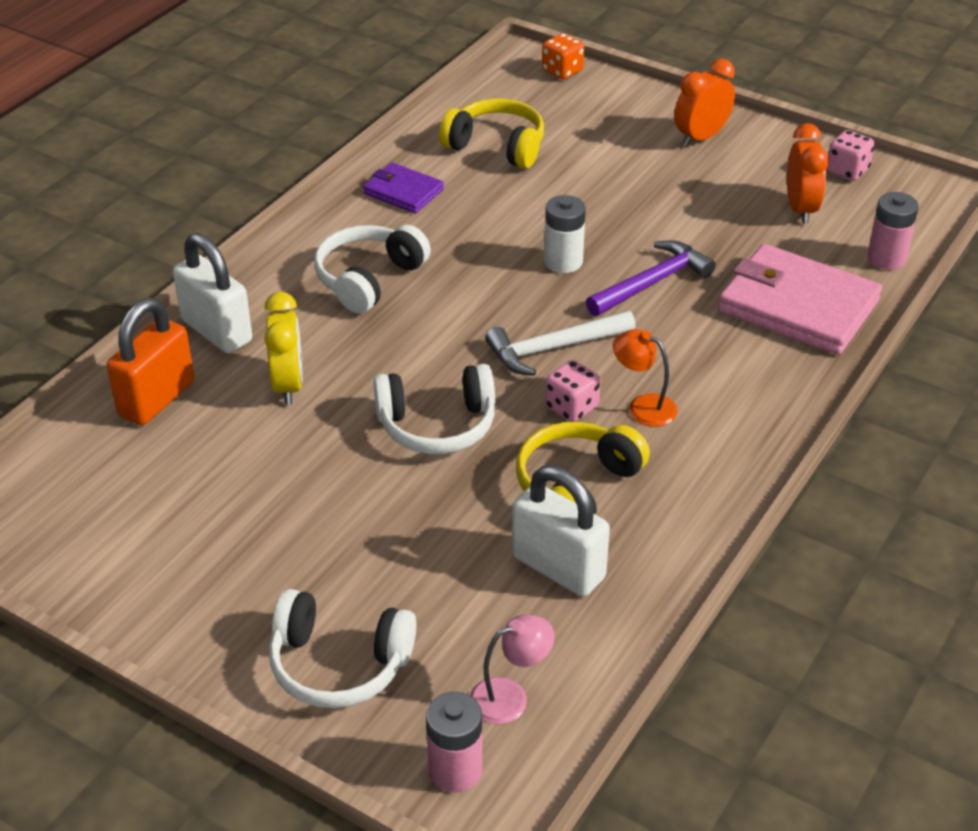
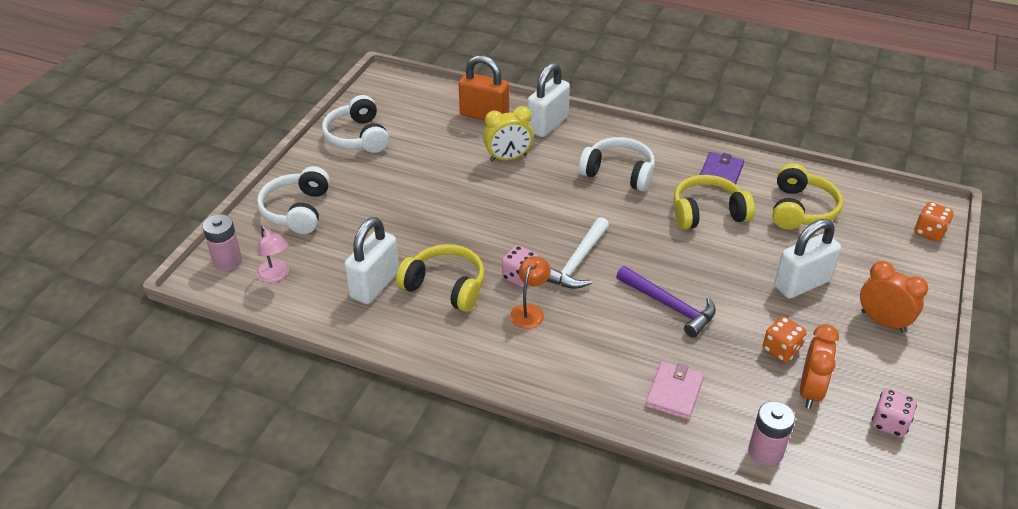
camera: 80 degrees right, 0 degrees up
(437, 425) = (488, 220): white headphones -> white headphones (357, 137)
(482, 218) = (707, 213): none -> yellow headphones
(553, 348) = (577, 262): white hammer -> white hammer turned 120 degrees counterclockwise
(563, 262) = (675, 257): white battery -> none
(631, 176) = (802, 284): none -> white padlock
(737, 215) = (781, 350): none -> orange dice
(797, 306) = (674, 392): pink wallet -> pink wallet, size x0.53
(800, 209) = (810, 391): orange clock -> orange clock turned 60 degrees counterclockwise

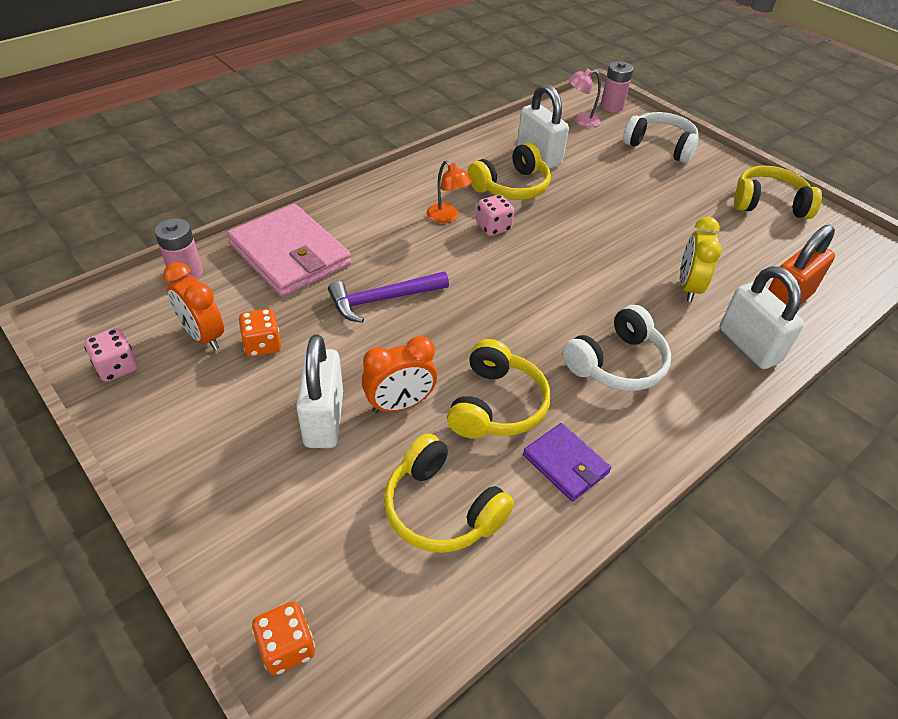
camera: 115 degrees right, 5 degrees up
(357, 137) = (769, 203): white headphones -> yellow headphones
(577, 262) = (487, 267): white hammer -> none
(674, 392) = (290, 254): pink wallet -> pink wallet, size x1.87
(882, 321) = (212, 455): orange clock -> orange clock (400, 404)

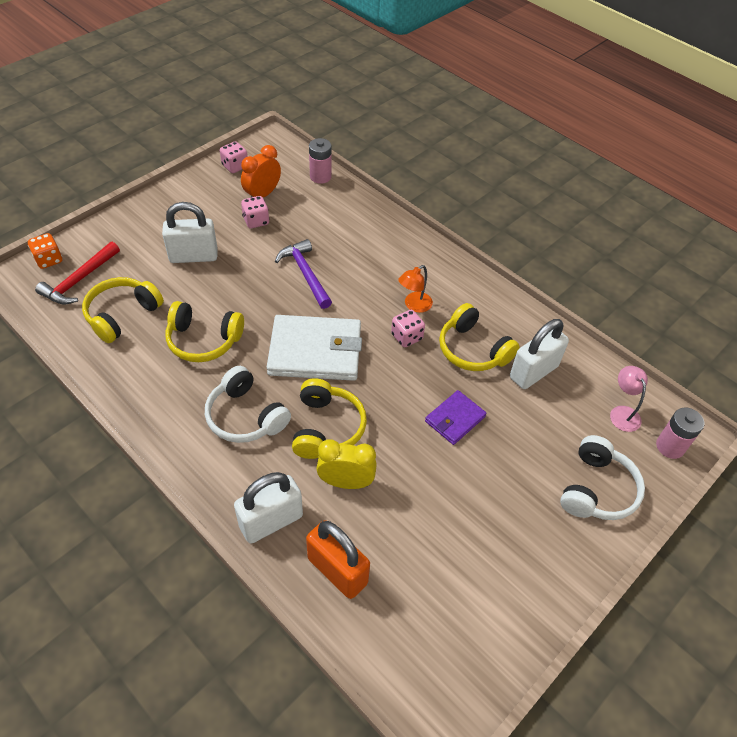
camera: 85 degrees right, 5 degrees up
(263, 345) = (256, 221): orange dice -> pink dice
(290, 254) = (348, 221): pink wallet -> none
(353, 584) = (79, 280): none -> red hammer
(400, 404) = (204, 290): orange clock -> none
(514, 298) = (315, 351): none -> white wallet
(565, 464) = (150, 378): purple wallet -> purple wallet (455, 419)
(769, 203) = (509, 592): yellow headphones -> yellow headphones (327, 427)

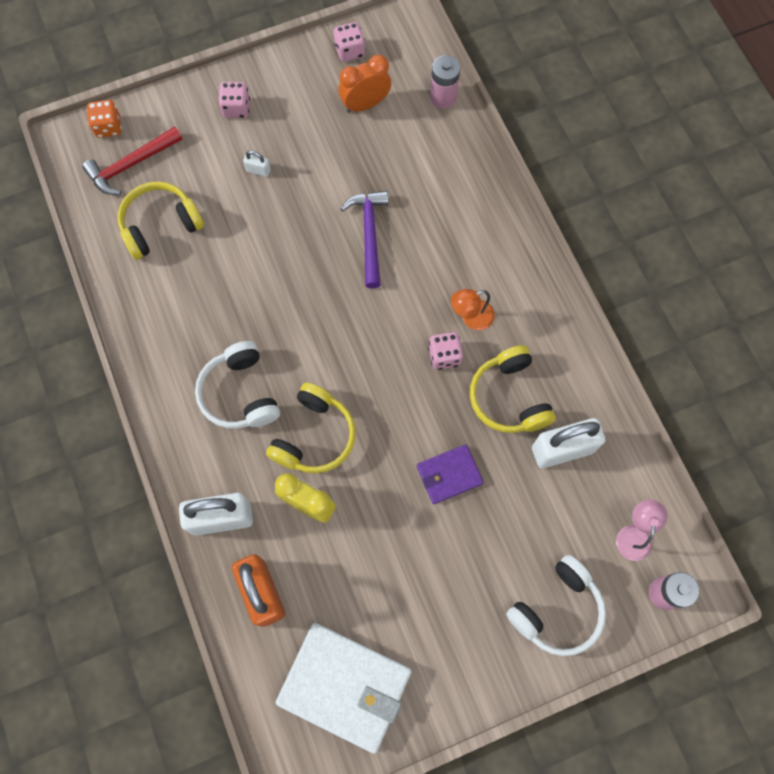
camera: 25 degrees right, 20 degrees up
(193, 256) = (258, 170): white padlock -> white padlock, size x0.43
(203, 340) = (231, 286): yellow headphones -> none
(256, 221) = (343, 141): pink dice -> pink dice (236, 108)
(315, 351) = (339, 340): white wallet -> white wallet (345, 686)

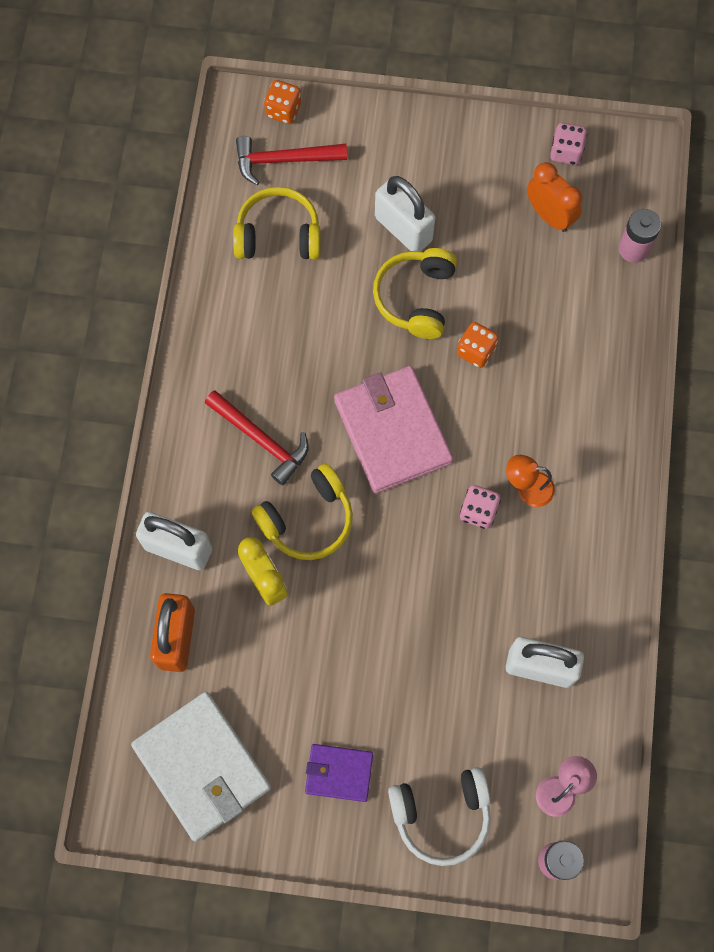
camera: 30 degrees right, 0 degrees up
(236, 108) = (418, 154): pink dice -> none
(240, 393) = (261, 440): white headphones -> red hammer
(258, 170) = (403, 229): white padlock -> white padlock, size x2.32
(341, 330) = (392, 431): none -> pink wallet
(365, 104) = (549, 216): orange clock -> orange clock turned 45 degrees clockwise
(369, 234) = (476, 351): purple hammer -> orange dice
(449, 475) = (414, 628): purple wallet -> purple wallet (339, 773)
(509, 397) = (518, 587): yellow headphones -> yellow headphones (416, 298)

